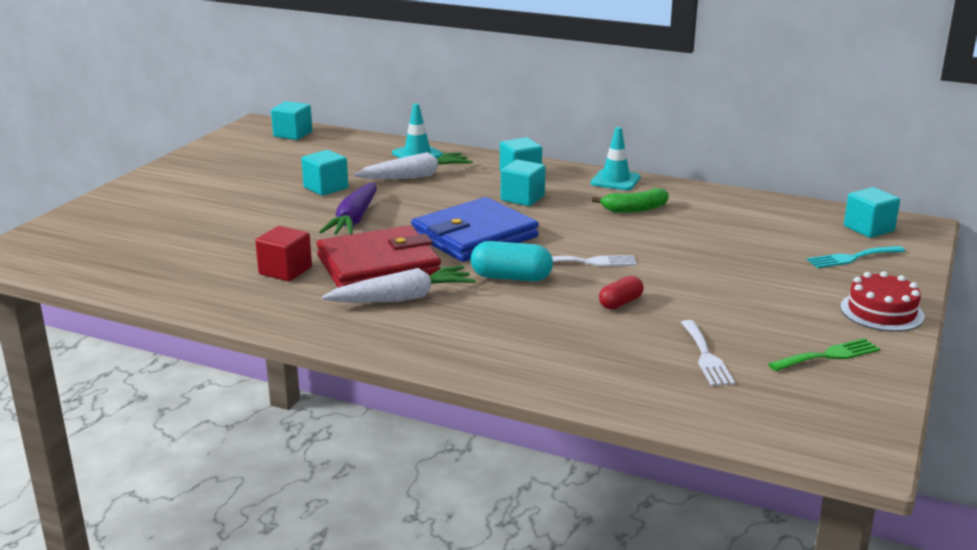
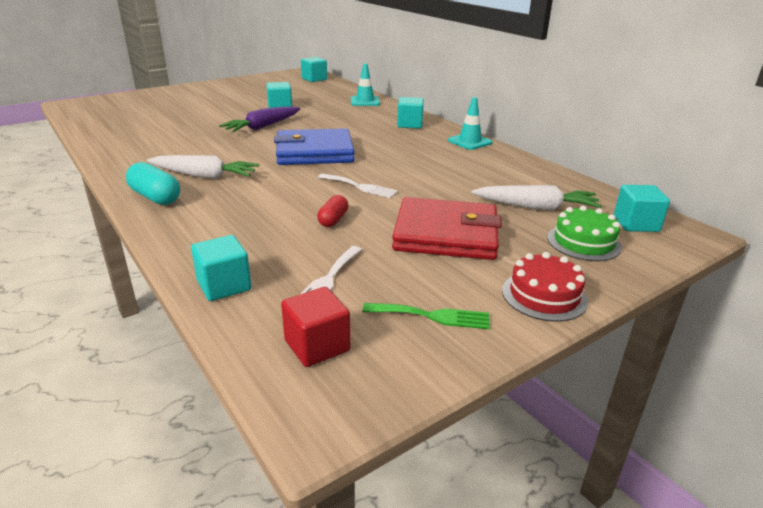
camera: 30 degrees right, 5 degrees up
(285, 271) = (174, 144): red cube -> red cube (317, 345)
(378, 265) = (227, 154): red wallet -> red wallet (446, 234)
(415, 176) = (342, 112): white carrot -> white carrot (536, 207)
(511, 277) = (291, 182): turquoise capsule -> turquoise capsule (155, 197)
(522, 198) = (385, 138): turquoise cube -> turquoise cube (224, 285)
(620, 303) = (333, 220): red capsule -> red capsule turned 60 degrees counterclockwise
(635, 209) = (453, 162): green banana -> none
(852, 258) = (583, 242): turquoise fork -> green cake

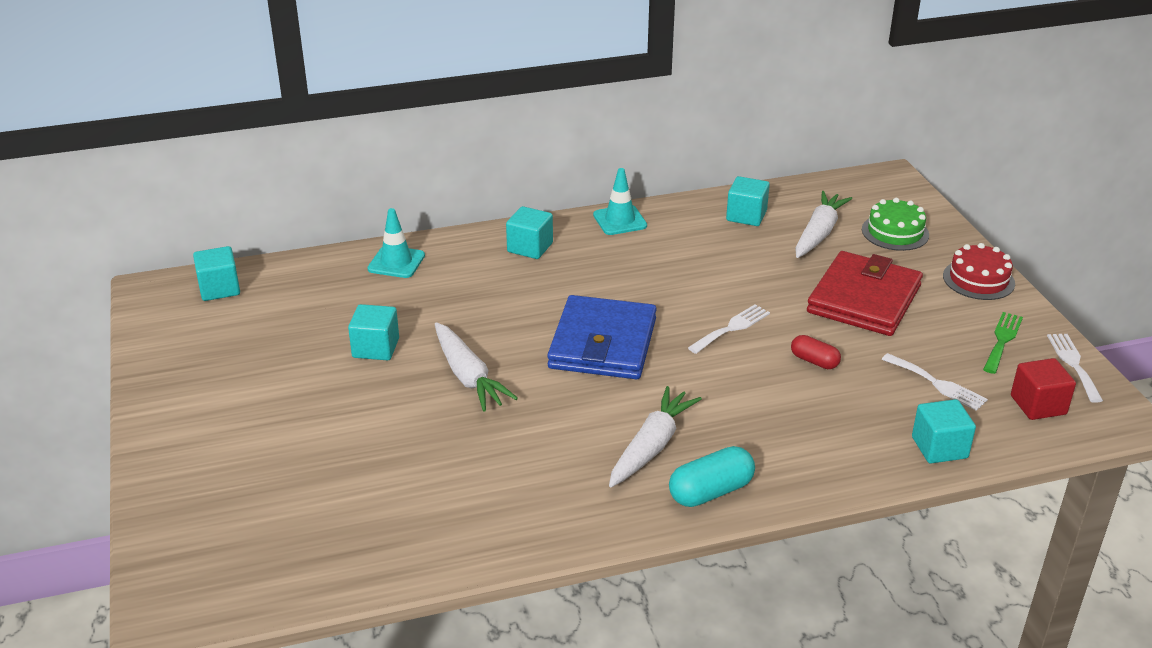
camera: 70 degrees left, 5 degrees up
(262, 127) = (468, 376): purple carrot -> white carrot
(417, 373) = (1073, 364): none -> white fork
(636, 224) = (867, 195): turquoise cube -> turquoise cube (746, 216)

